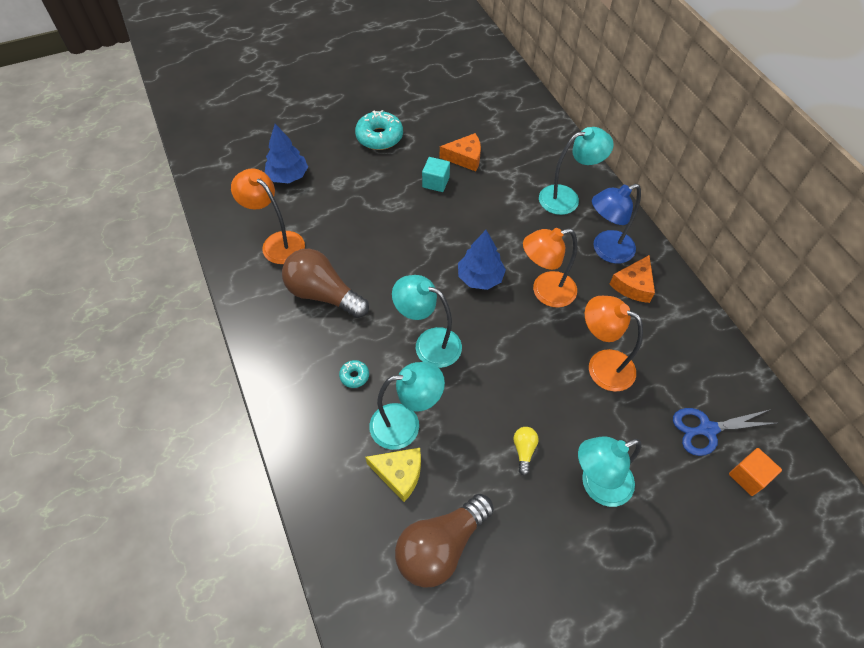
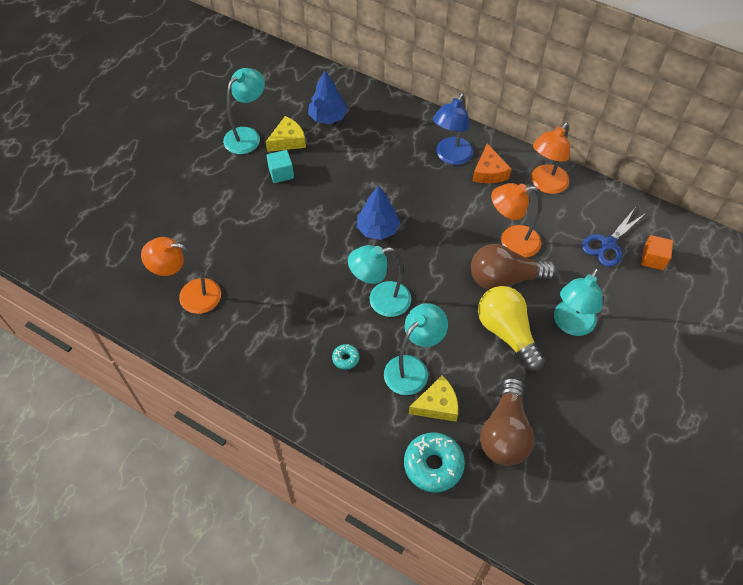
camera: 35 degrees left, 0 degrees up
(288, 176) = (150, 236): blue tree -> blue tree (328, 117)
(323, 294) = (267, 313): brown light bulb -> brown light bulb (505, 279)
(379, 137) = (201, 160): turquoise donut -> turquoise donut (433, 465)
(465, 157) = (288, 141): orange cheese -> yellow cheese
(524, 451) = (507, 333): yellow light bulb -> yellow light bulb, size x2.29
(545, 292) = (432, 212): orange lamp -> orange lamp (545, 184)
(567, 198) = (392, 131): turquoise lamp -> turquoise lamp (247, 136)

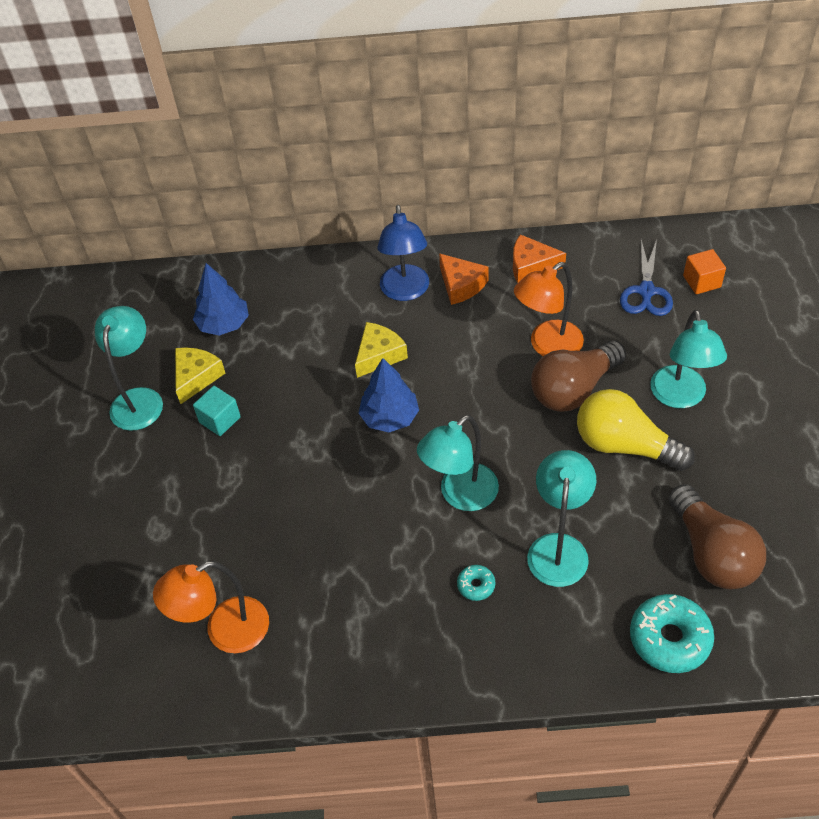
camera: 30 degrees left, 5 degrees down
(437, 405) = (618, 570): yellow cheese -> yellow cheese (379, 355)
(545, 184) = (531, 266): orange lamp -> orange cheese

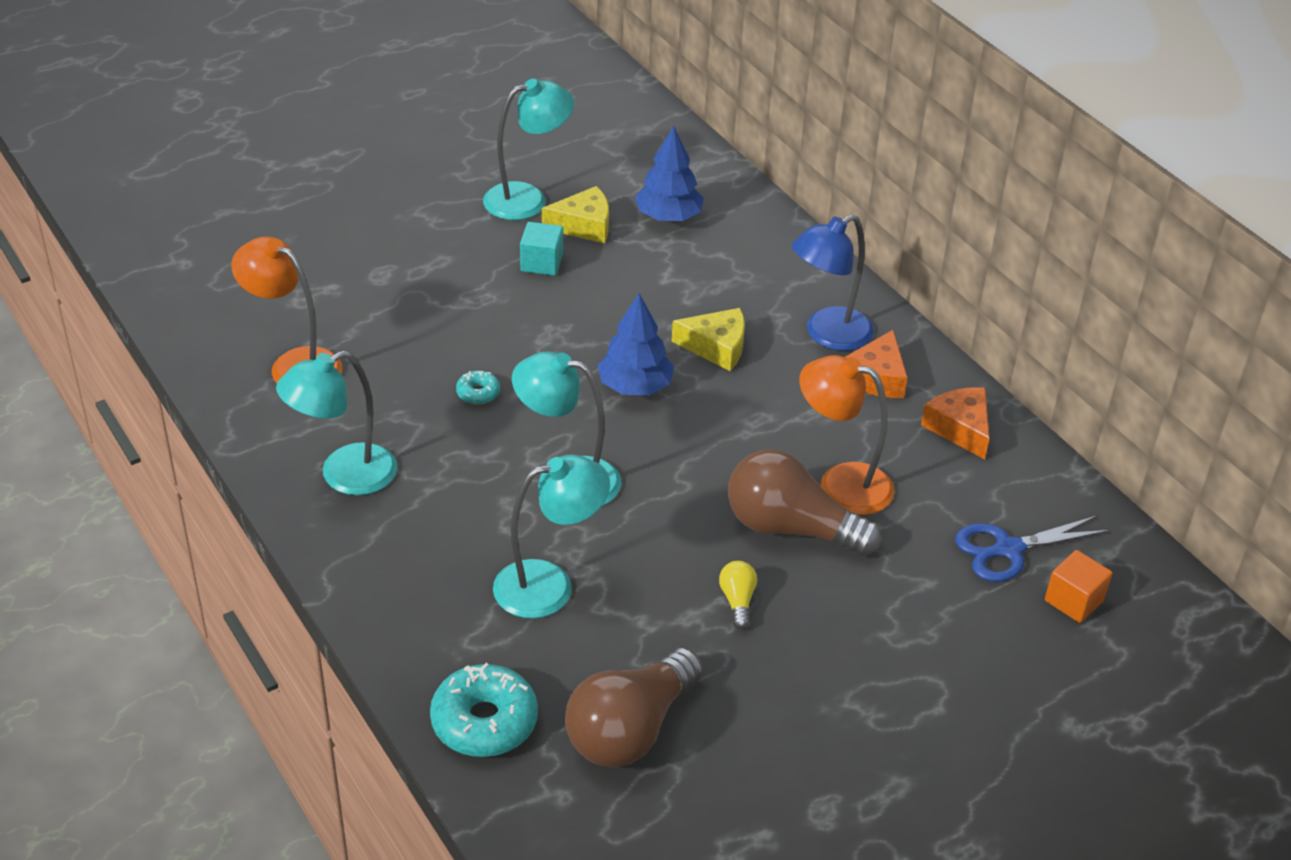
camera: 55 degrees right, 10 degrees down
(476, 585) = (457, 531): turquoise donut -> turquoise donut (478, 393)
(624, 446) = (737, 601): yellow light bulb -> yellow light bulb, size x0.44
(680, 397) = (854, 633): turquoise lamp -> turquoise lamp (344, 475)

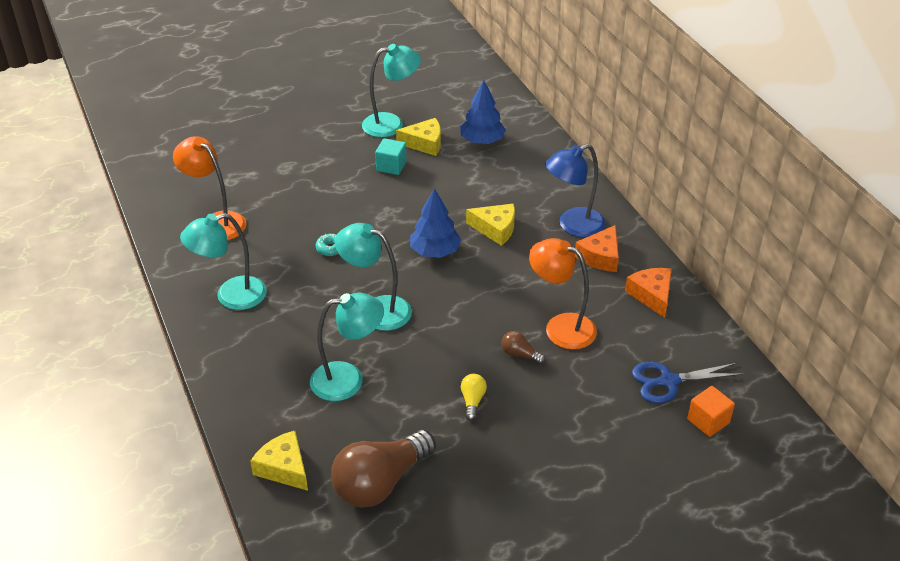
camera: 10 degrees right, 0 degrees up
(484, 722) = (284, 468): turquoise donut -> yellow cheese
(791, 528) = (520, 354): brown light bulb -> brown light bulb, size x0.44

